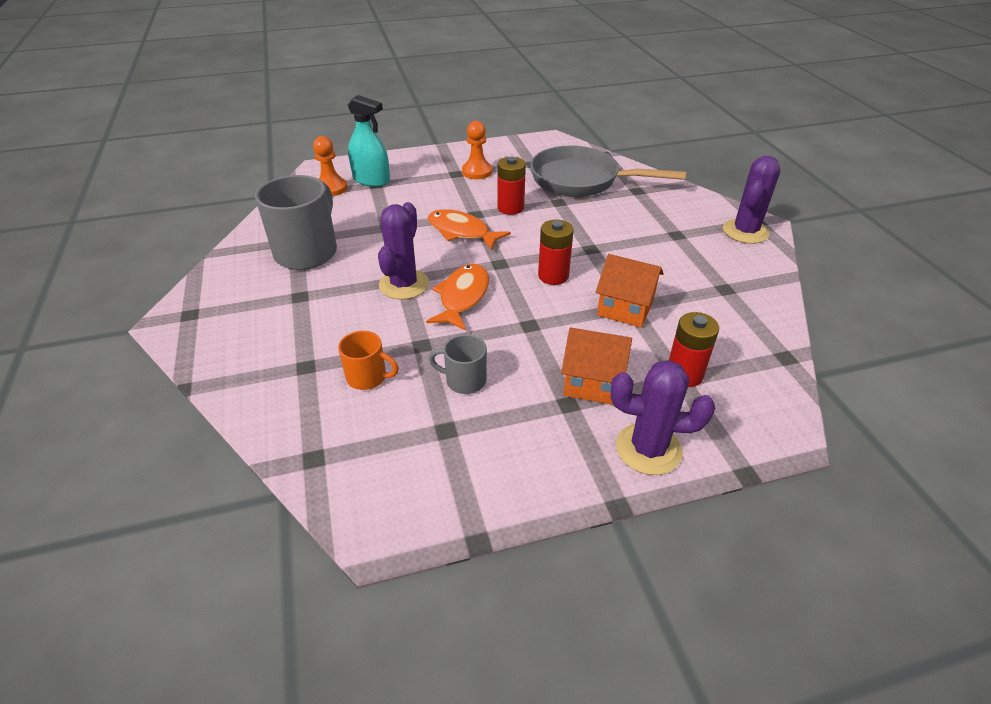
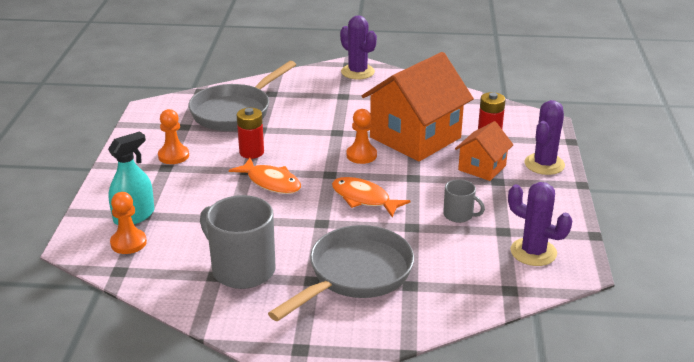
camera: 70 degrees left, 10 degrees down
(315, 322) = (355, 275): none -> grey pan
(368, 377) = (437, 256): orange mug -> none
(404, 284) = (330, 223): purple cactus -> purple cactus (533, 252)
(462, 232) = (271, 182): orange fish -> orange fish turned 105 degrees counterclockwise
(464, 380) = (459, 215): grey mug -> grey mug turned 90 degrees counterclockwise
(553, 276) = (361, 155): red battery -> orange pawn
(625, 308) = (415, 137): orange house -> orange house, size x1.94

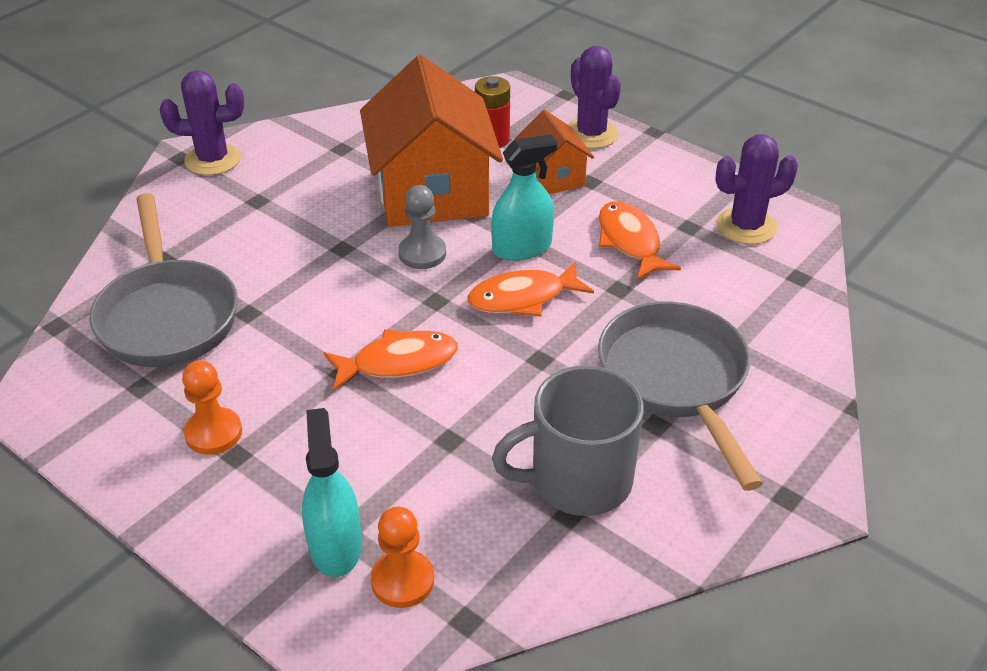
camera: 55 degrees left, 10 degrees up
(251, 152) = (300, 347): red battery -> none
(361, 155) = (422, 253): orange pawn -> grey pawn
(405, 182) = (522, 248): none -> turquoise spray bottle
(459, 215) = (630, 242): grey mug -> orange fish

